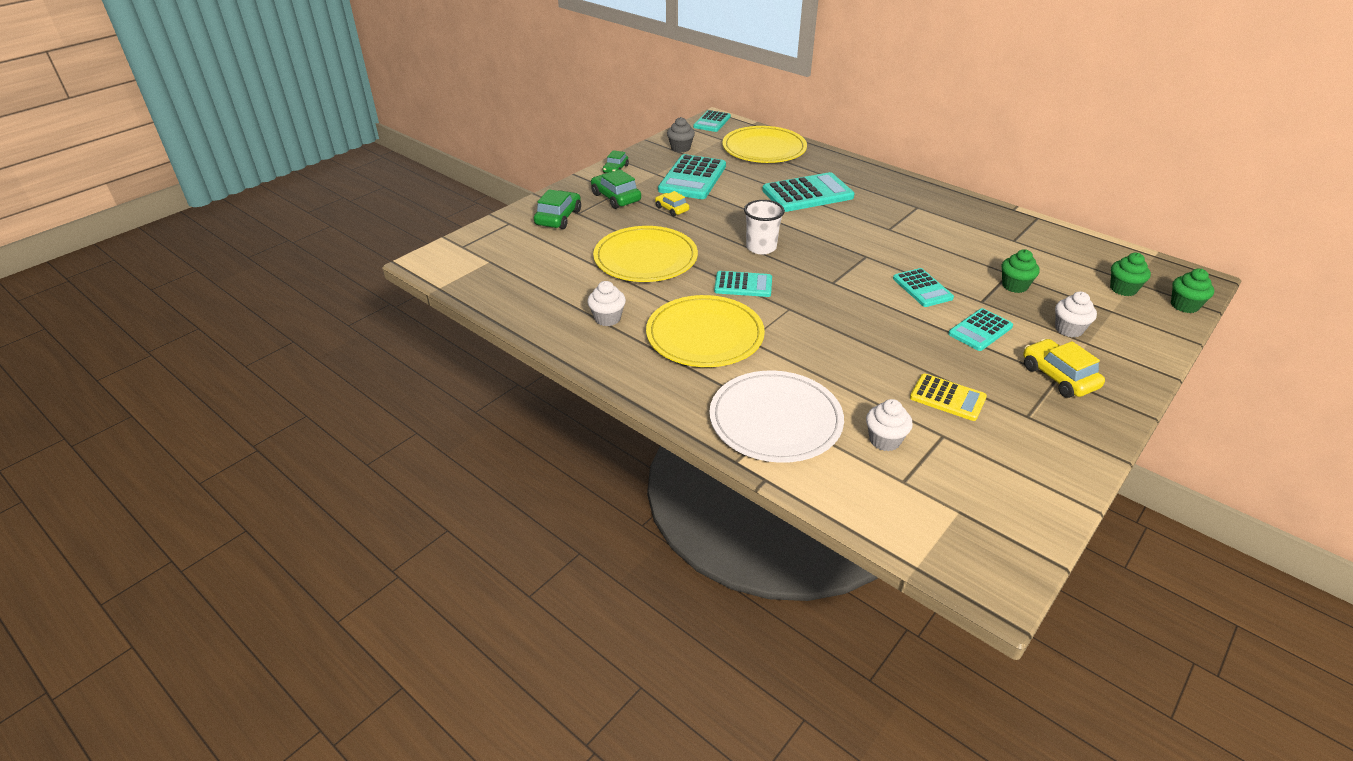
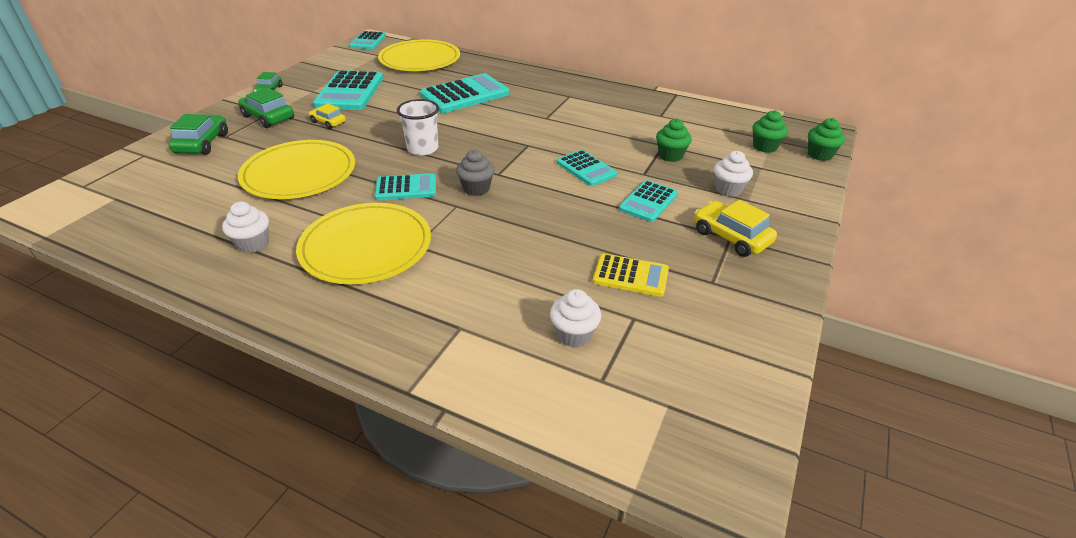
camera: 15 degrees left, 0 degrees up
(680, 148) = (337, 66): grey cupcake -> grey cupcake (476, 189)
(775, 420) = (451, 332): white plate -> none

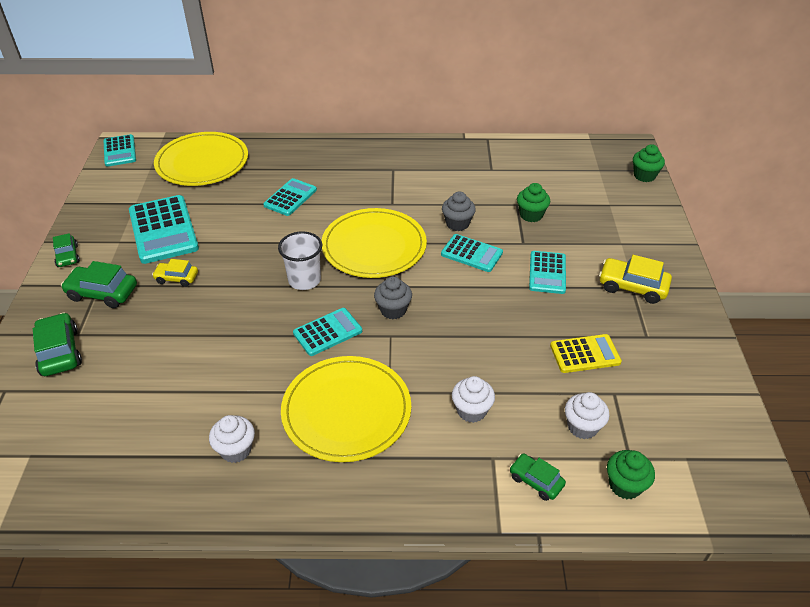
camera: 25 degrees left, 5 degrees up
(299, 173) = (205, 353): yellow plate -> yellow plate (374, 246)
(465, 95) = (290, 198): turquoise calculator -> turquoise calculator, size x0.59
(484, 362) = (536, 481): none -> green car
(592, 145) = (457, 224): none -> grey cupcake
(728, 189) = (600, 237): white cupcake -> white cupcake (471, 411)
(765, 147) = (598, 180): green cupcake -> green cupcake (625, 485)

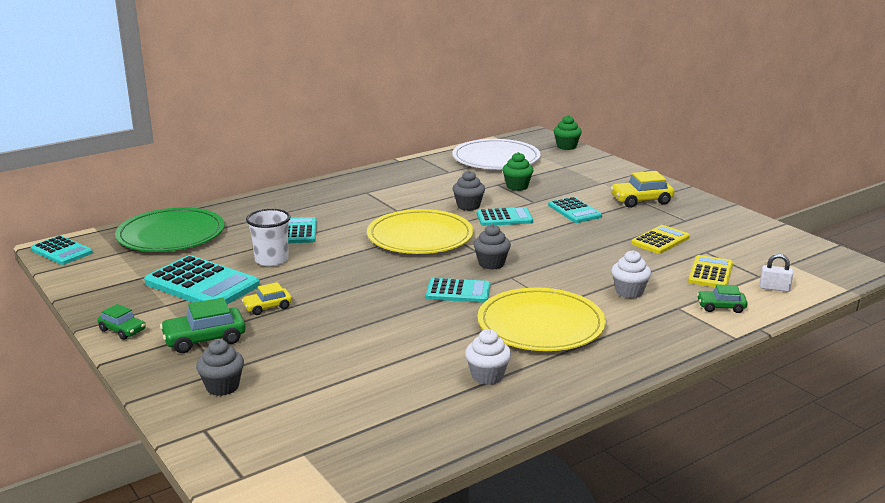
camera: 35 degrees left, 20 degrees down
(59, 352) = (222, 387): green car -> grey cupcake
(202, 162) = (171, 234): yellow plate -> green plate
(304, 280) = (391, 271): white cup -> white cup (271, 260)
(327, 332) = (458, 292): turquoise calculator -> turquoise calculator turned 75 degrees clockwise
(554, 167) = (496, 158): none -> white plate
(582, 427) = (710, 273): white cupcake -> yellow calculator
(625, 485) = (774, 288): green cupcake -> white padlock

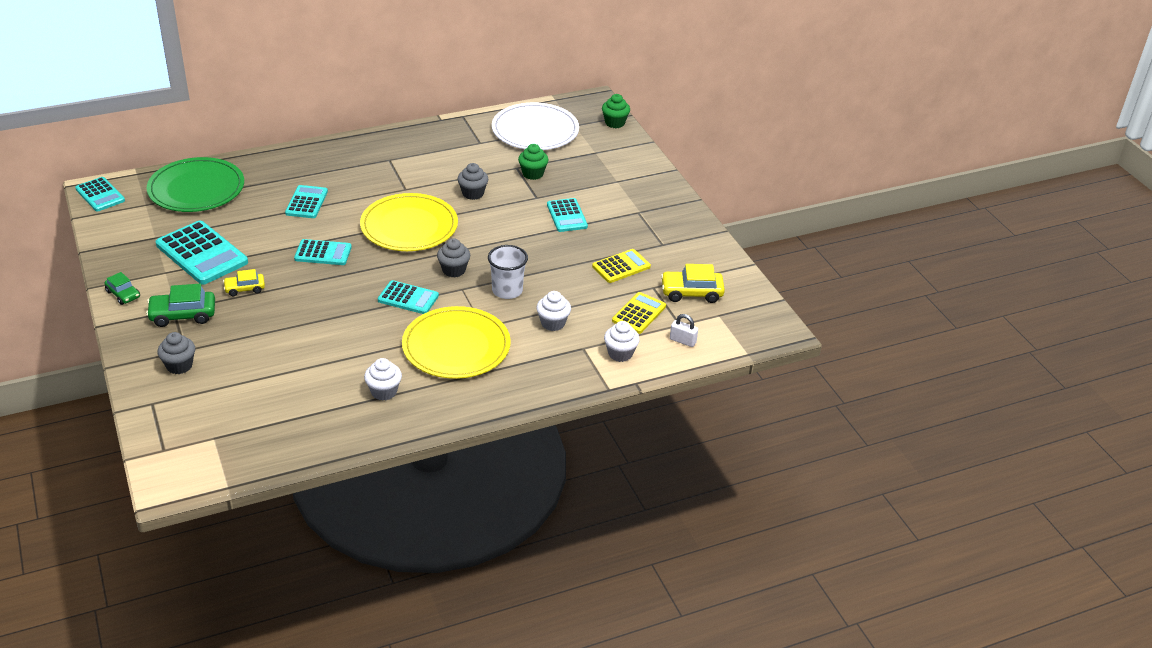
camera: 10 degrees right, 15 degrees up
(271, 260) = (269, 234): white cup -> white cup (507, 291)
(504, 218) = (497, 214): turquoise calculator -> turquoise calculator (323, 253)
(641, 200) = (638, 211): yellow car -> yellow car (691, 292)
(721, 307) = (620, 353): green car -> white cupcake

